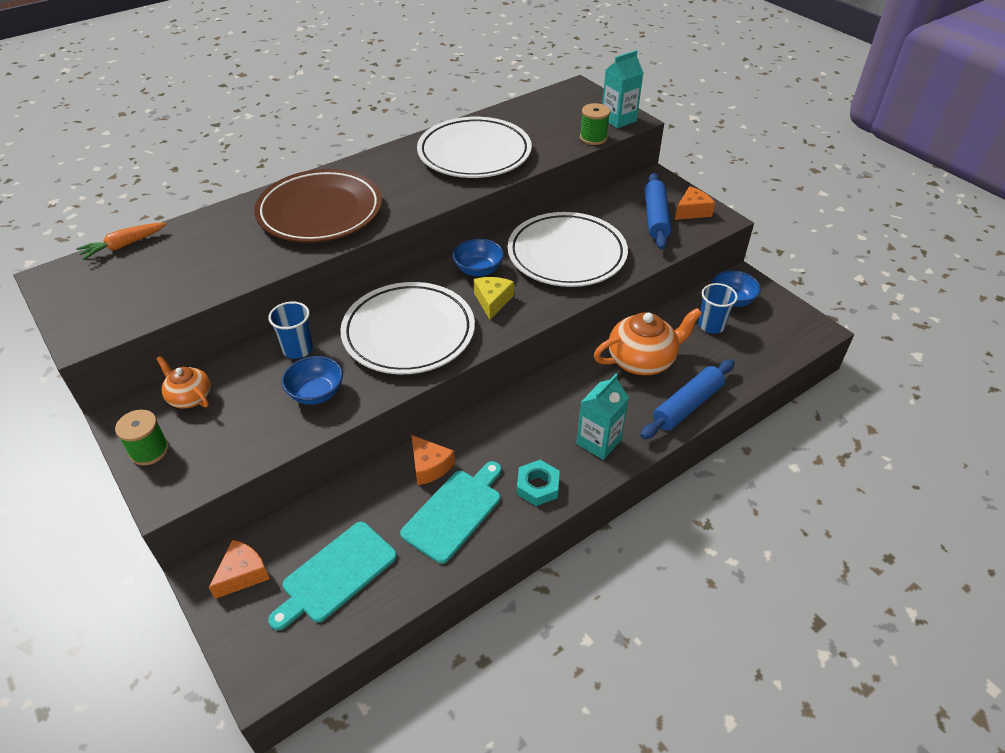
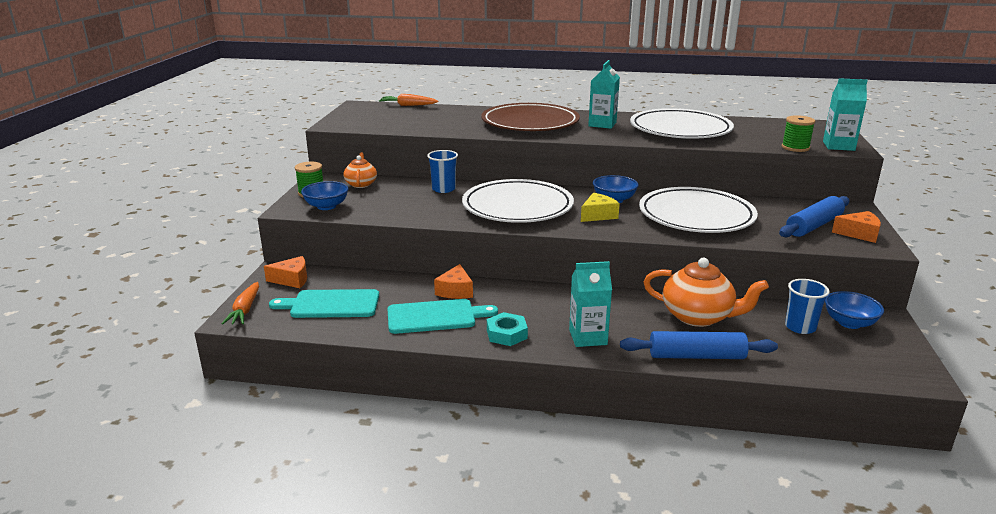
camera: 45 degrees right, 20 degrees down
(254, 655) = (245, 310): none -> orange carrot
(316, 393) = (422, 207): blue bowl -> blue bowl (326, 206)
(394, 178) = (602, 124): none -> turquoise carton

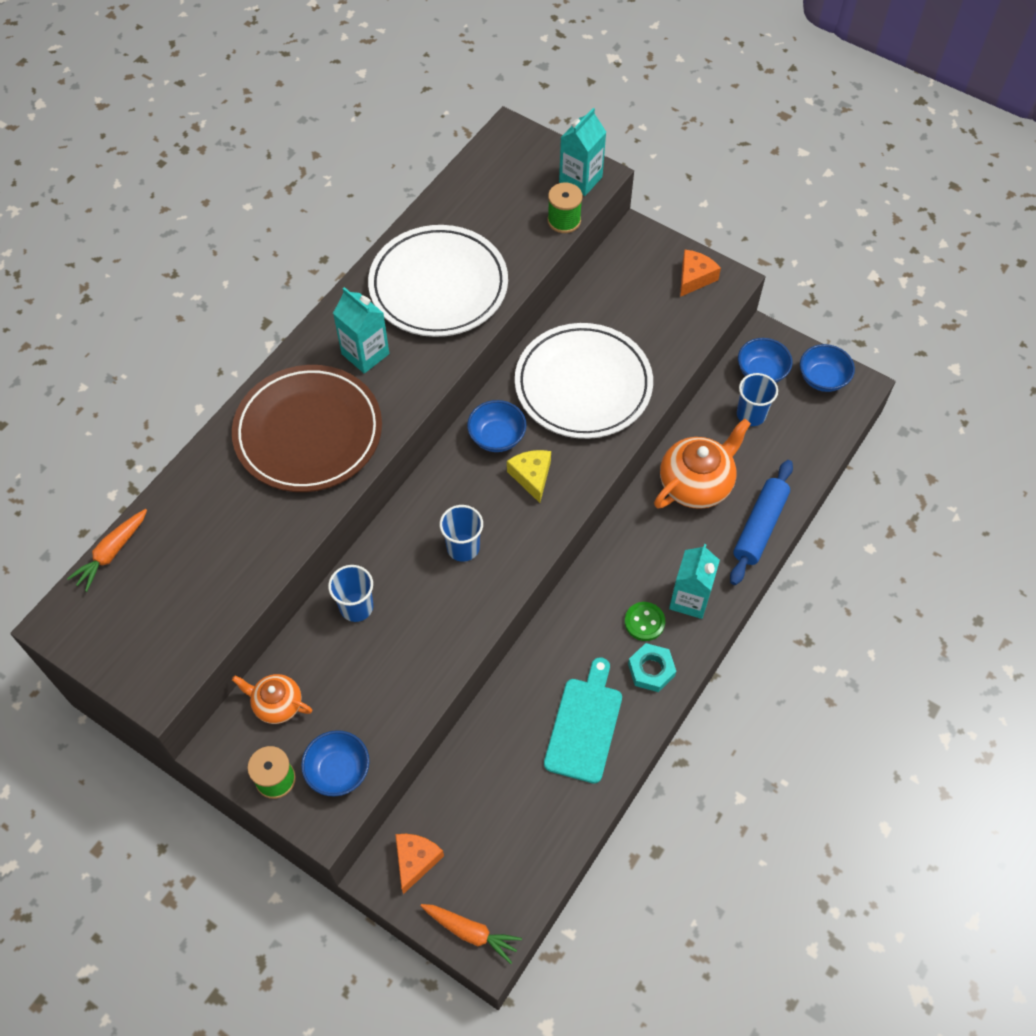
camera: 65 degrees left, 35 degrees up
(331, 304) = (504, 829): turquoise cutting board -> none
(455, 291) = (537, 683): orange cheese -> none
(517, 207) = (463, 547): white plate -> blue cup
(546, 322) = (644, 622): none -> green button
(813, 225) = (658, 300): blue rolling pin -> none
(895, 356) = (822, 378): none -> blue bowl

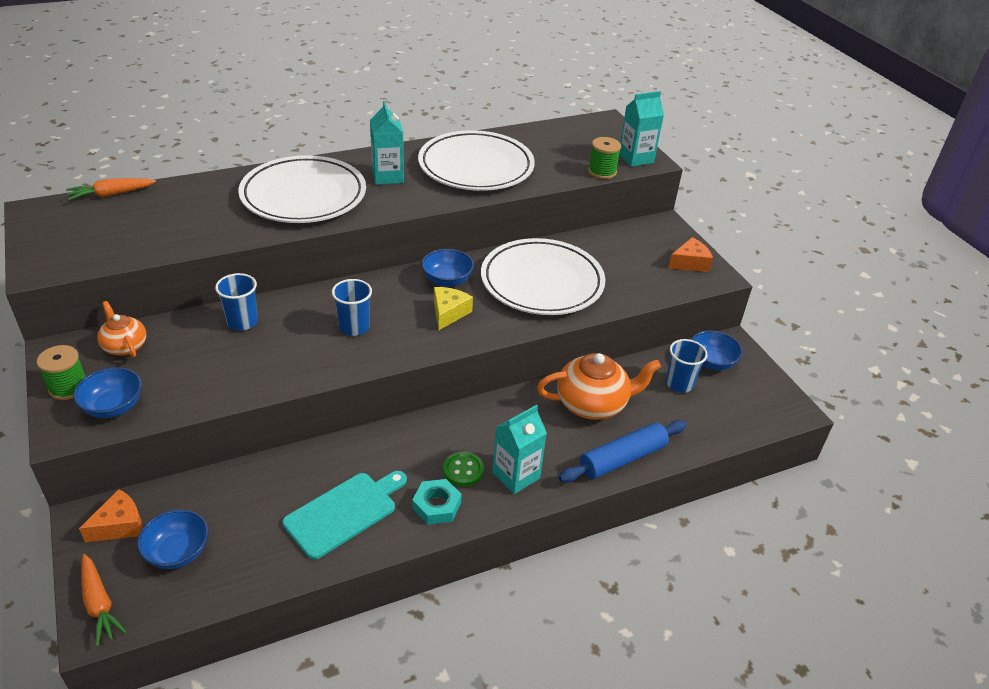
camera: 30 degrees right, 20 degrees down
(308, 433) = (303, 195): brown plate -> white plate
(822, 378) = (764, 390): blue bowl -> blue bowl (178, 552)

